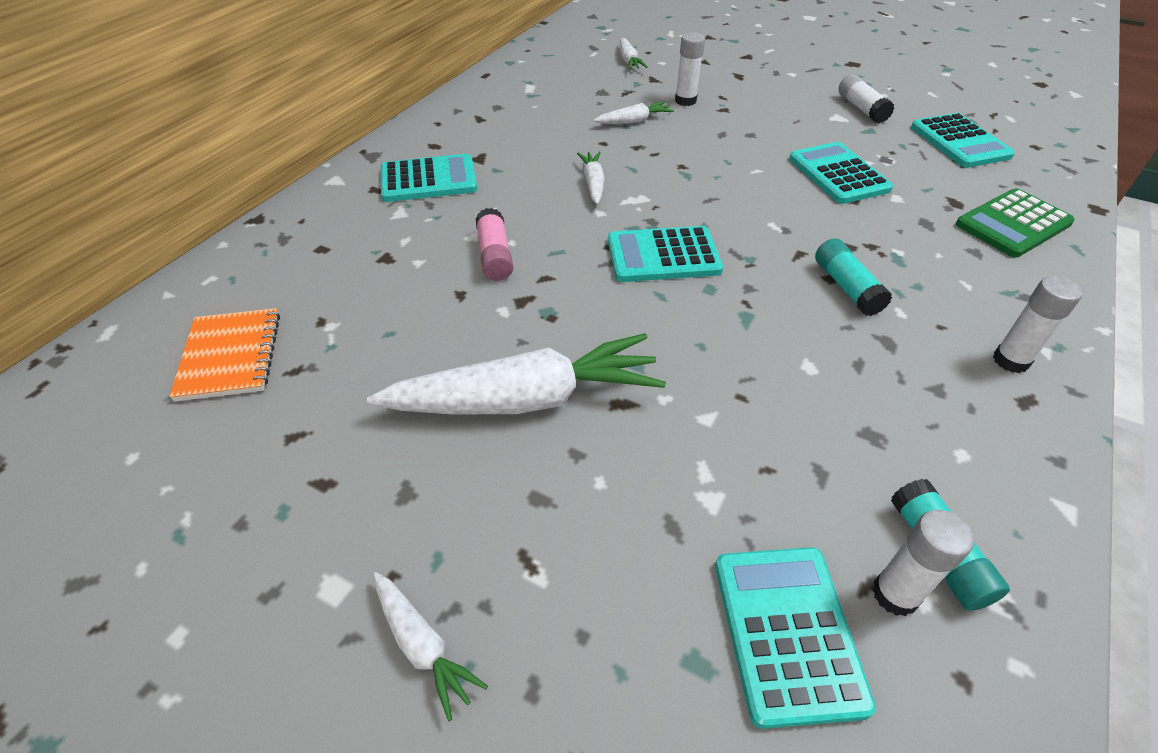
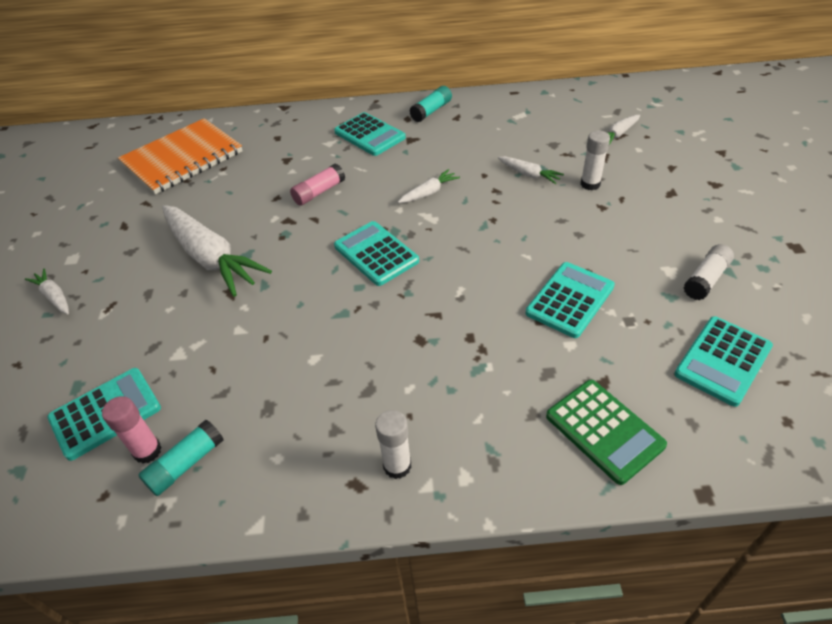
camera: 60 degrees right, 0 degrees up
(230, 356) = (182, 158): orange notebook -> orange notebook, size x1.68
(423, 646) = (54, 297): white carrot -> white carrot turned 120 degrees clockwise
(846, 287) = (415, 350): turquoise glue stick -> turquoise glue stick (431, 111)
(895, 594) = (147, 451): white glue stick -> pink glue stick
(1013, 224) = (604, 431): green calculator -> green calculator turned 150 degrees counterclockwise

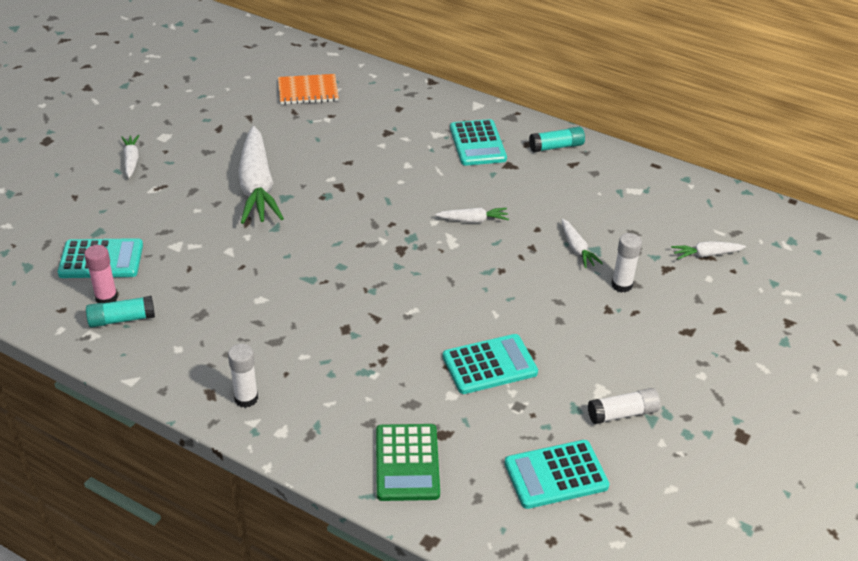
camera: 30 degrees right, 5 degrees down
(182, 158) = (308, 91): orange notebook -> orange notebook, size x0.59
(319, 192) = (385, 174): pink glue stick -> none
(376, 254) = (379, 248): turquoise calculator -> none

